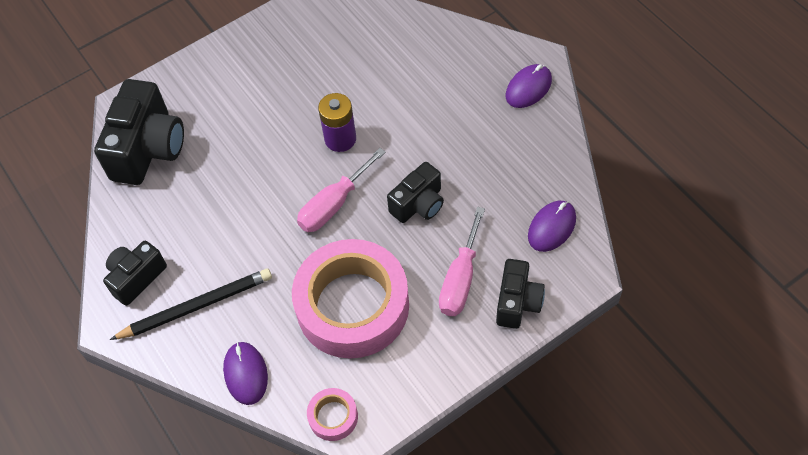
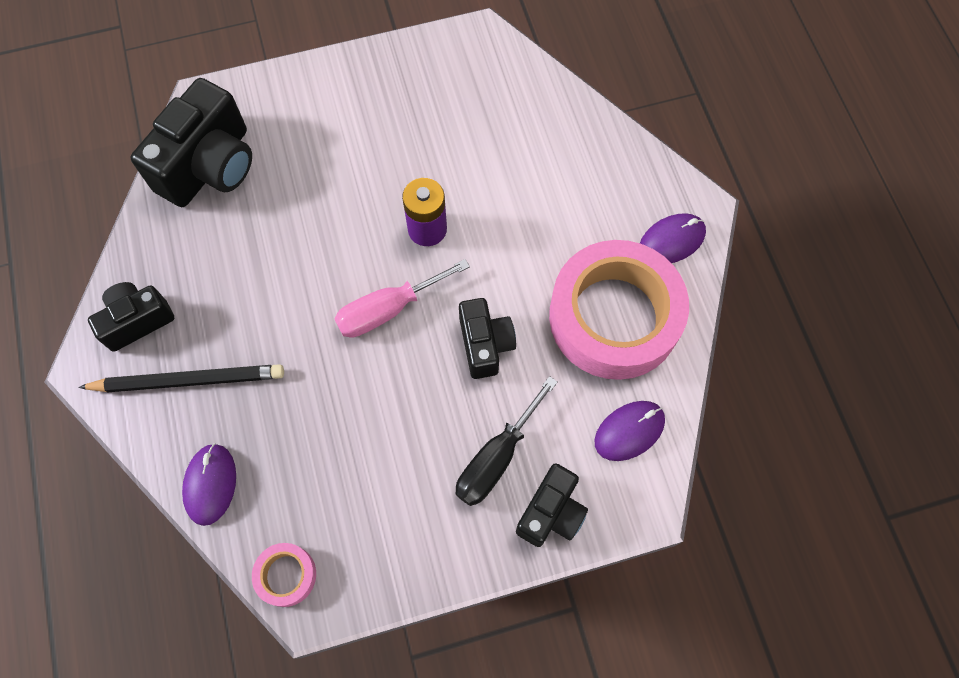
camera: 15 degrees right, 10 degrees up
(352, 305) = (361, 445): pink tape -> pink tape (614, 317)
(418, 204) = (485, 344): black camera -> black camera turned 75 degrees counterclockwise
(460, 279) = (496, 458): pink screwdriver -> black screwdriver

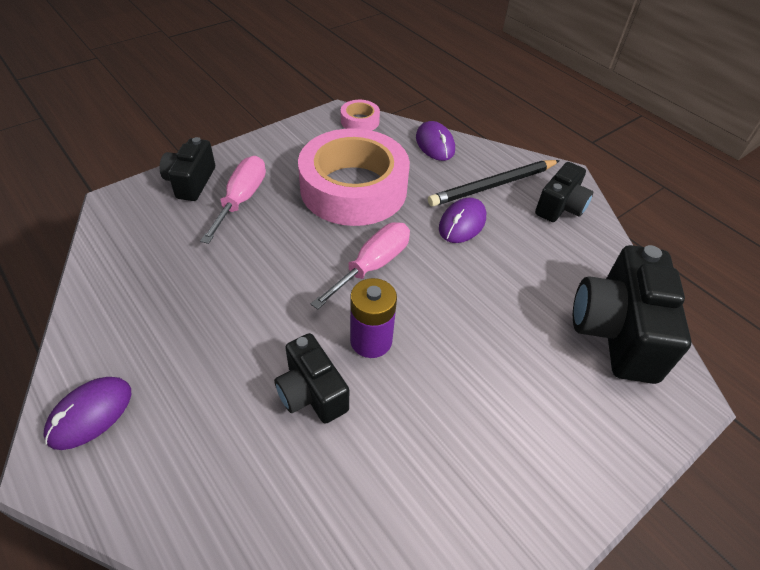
camera: 155 degrees right, 20 degrees down
(485, 344) = (276, 264): black camera -> black camera (311, 393)
(496, 458) = (241, 199): black screwdriver -> pink screwdriver
(614, 317) = (154, 318): pink tape -> pink tape (353, 188)
(629, 431) = (132, 239): purple mouse -> purple mouse (462, 223)

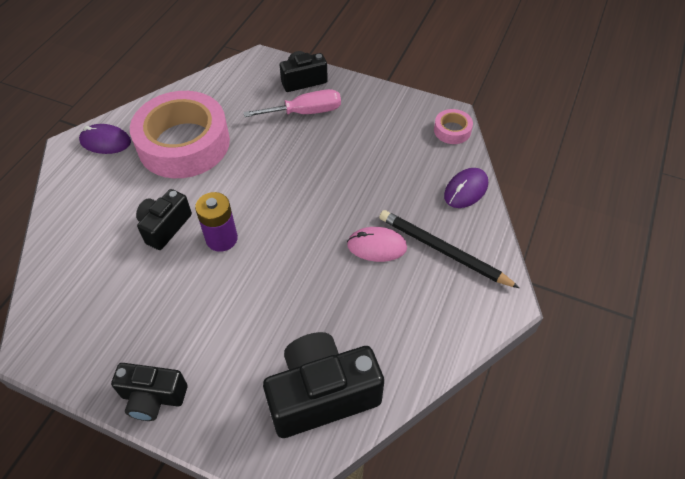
camera: 65 degrees right, 5 degrees up
(353, 188) = (365, 164): pink tape -> pink tape (184, 143)
(373, 265) = (291, 210): pink screwdriver -> none
(462, 223) = (376, 246): purple mouse -> pink mouse
(560, 207) = (454, 310): black camera -> black camera (153, 397)

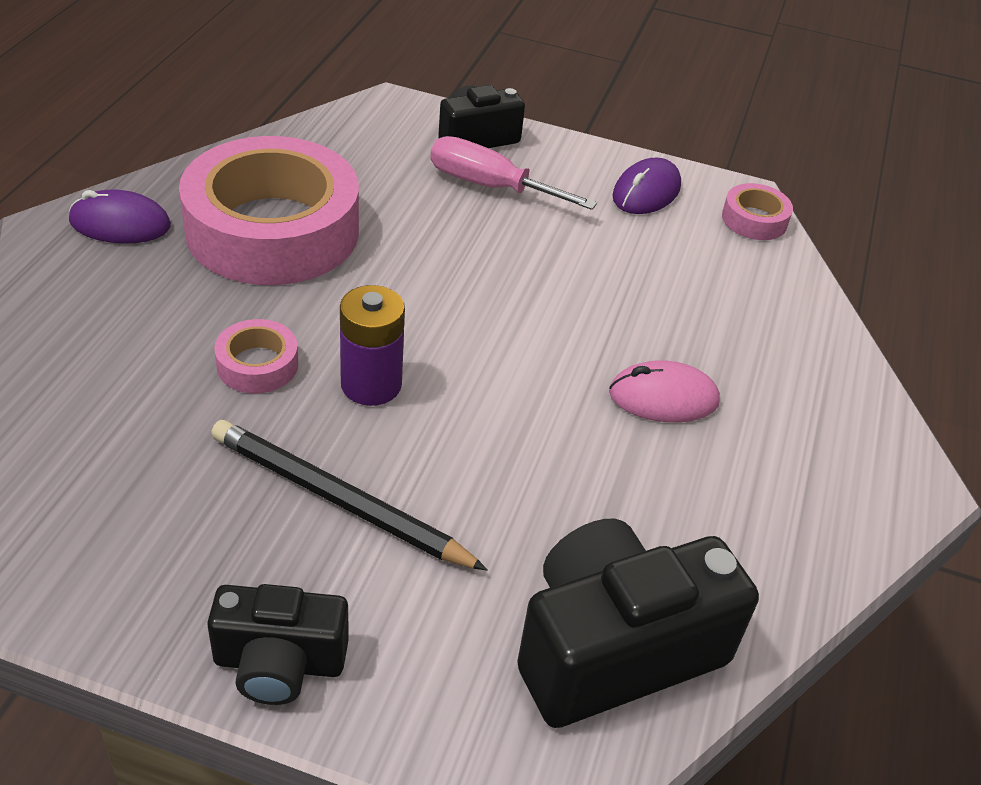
camera: 10 degrees left, 10 degrees down
(165, 227) = (257, 365): black camera -> pink tape
(305, 112) = (490, 186): pink screwdriver -> pink screwdriver turned 135 degrees counterclockwise
(443, 251) = (784, 405): black pencil -> black pencil (340, 500)
(466, 190) = (800, 310): purple mouse -> purple mouse (646, 192)

